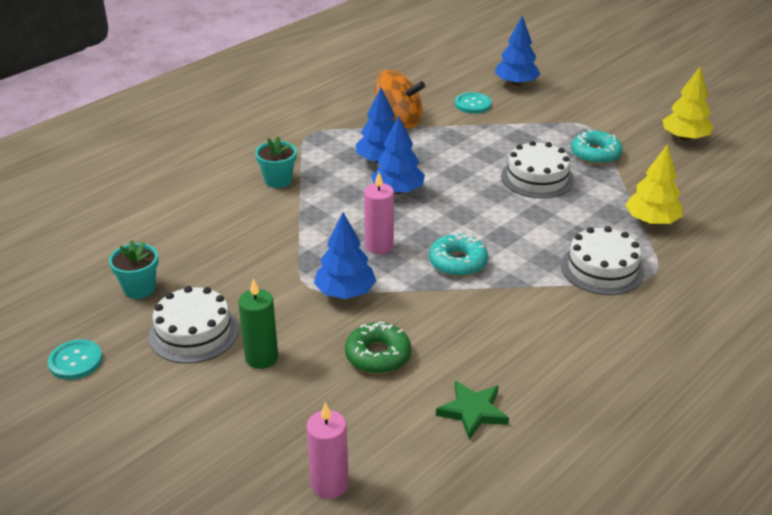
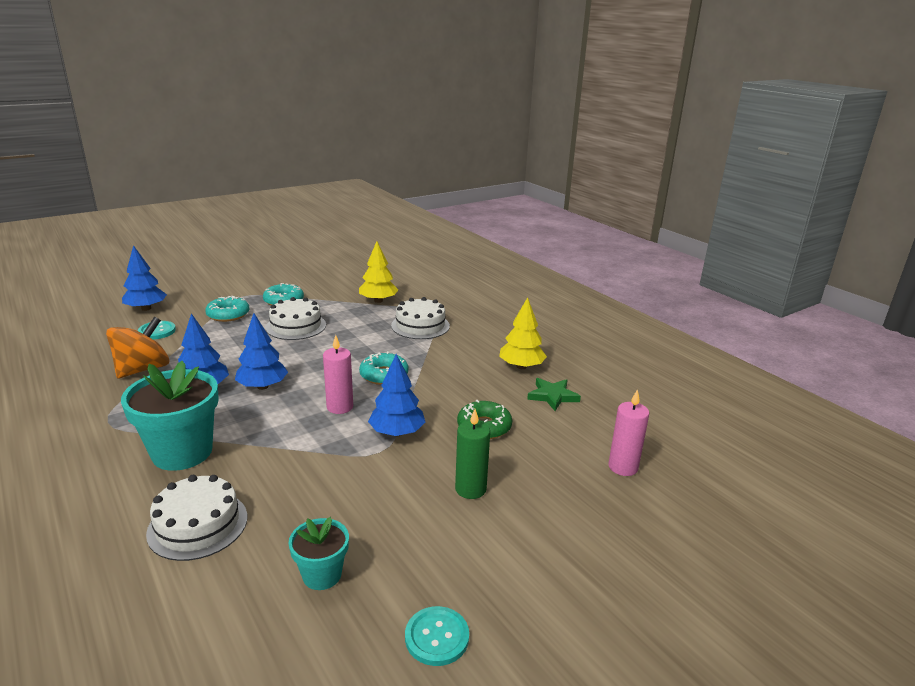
camera: 80 degrees left, 10 degrees down
(194, 332) = (418, 532): white cake -> white cake (198, 525)
(278, 180) = (182, 452): turquoise flower pot -> turquoise flower pot, size x1.86
(535, 130) = (228, 315): none -> turquoise donut
(684, 138) = (291, 271): yellow tree -> yellow tree (521, 366)

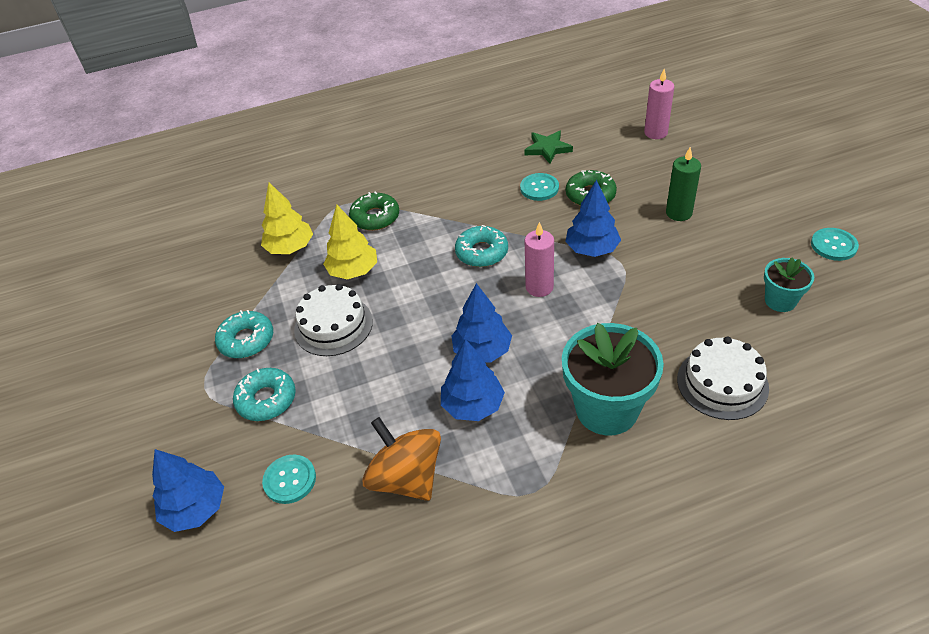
camera: 70 degrees left, 20 degrees up
(420, 325) = (375, 217): white cake -> green donut
(485, 396) = (539, 188): none -> turquoise button
(521, 366) = (490, 158): yellow tree -> yellow tree (353, 271)

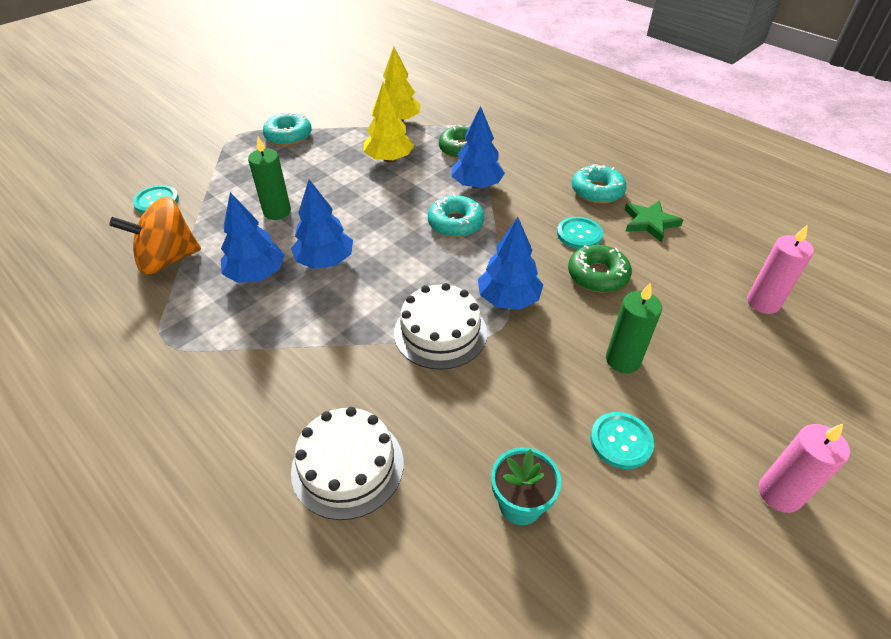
camera: 60 degrees right, 0 degrees up
(195, 509) = (125, 170): blue tree -> blue tree (476, 185)
(266, 399) = (231, 165): turquoise donut -> turquoise donut (597, 191)
(333, 325) = (321, 170): white cake -> white cake (440, 332)
(383, 373) = (277, 212): none -> green candle
(406, 478) = (168, 259): orange spinning top -> orange spinning top turned 135 degrees counterclockwise
(539, 287) = (428, 275): pink candle -> pink candle (779, 493)
(606, 409) = (277, 370): turquoise flower pot -> none
(833, 245) = (679, 557): turquoise button -> turquoise button (621, 441)

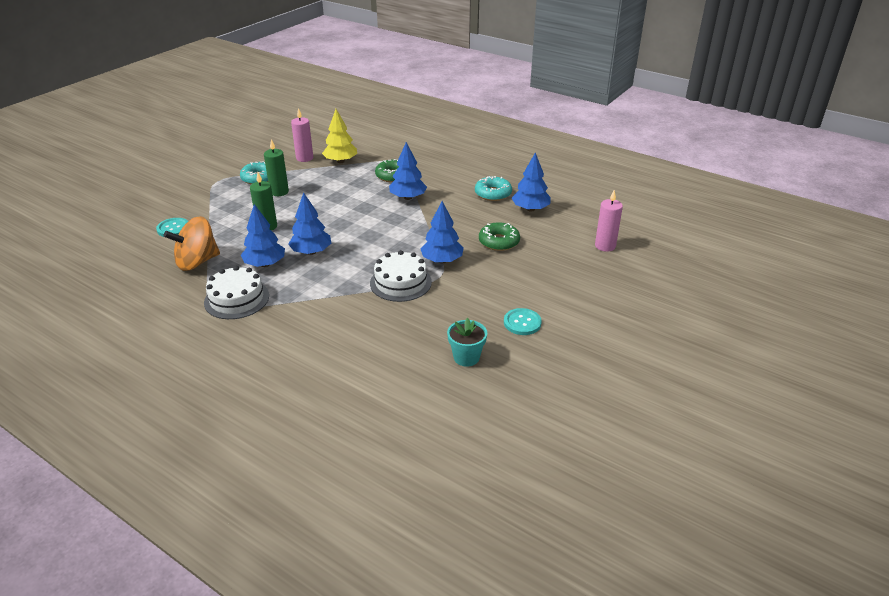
camera: 10 degrees left, 10 degrees down
(347, 466) = (358, 353): white cake -> white cake (236, 299)
(389, 159) = (340, 187): yellow tree -> none
(455, 223) = (397, 221): turquoise donut -> none
(579, 234) = (484, 220): turquoise button -> none
(623, 360) = (519, 284): green candle -> green candle (279, 192)
(649, 222) = (530, 209): green star -> blue tree
(779, 493) = (614, 335): pink candle -> pink candle (304, 158)

